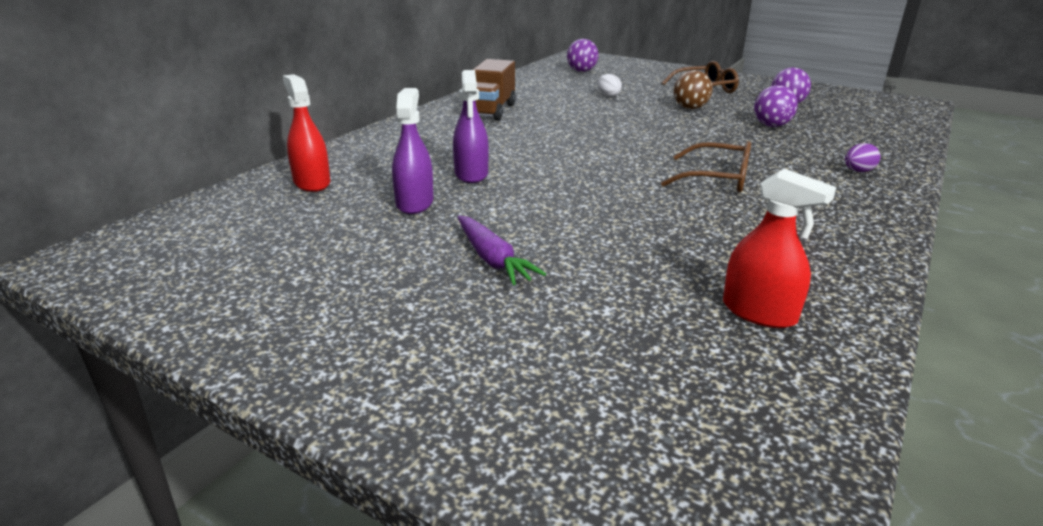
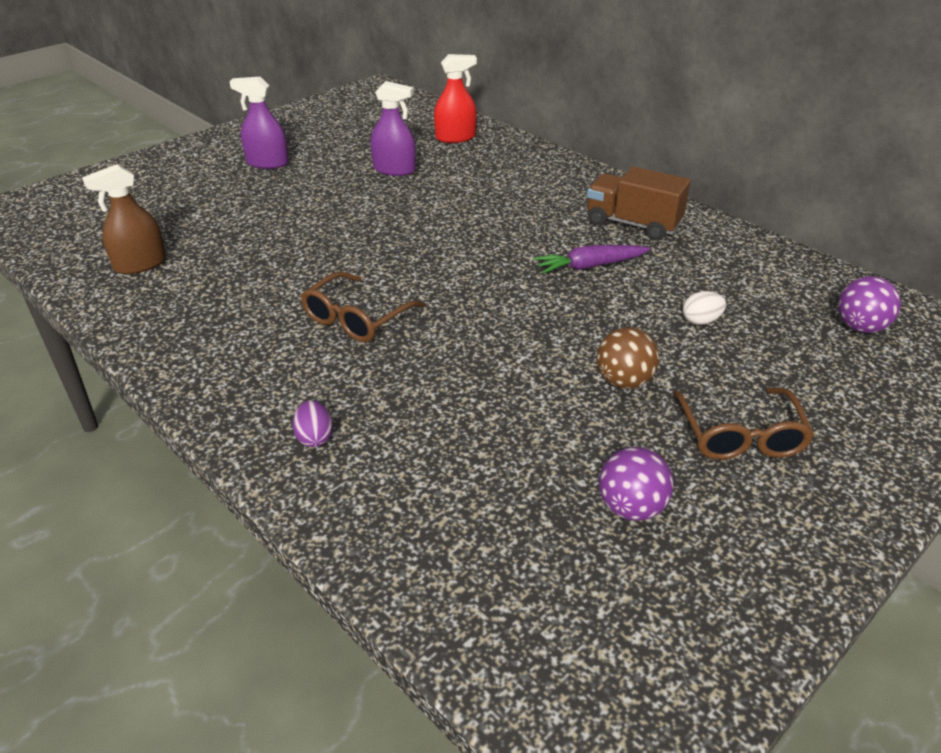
camera: 105 degrees right, 10 degrees up
(471, 174) = (441, 195): purple spray bottle -> purple spray bottle (267, 163)
(493, 259) = (286, 188): purple carrot -> purple carrot (590, 266)
(759, 312) = (140, 264): red spray bottle -> brown spray bottle
(771, 125) = (518, 435): purple ball -> none

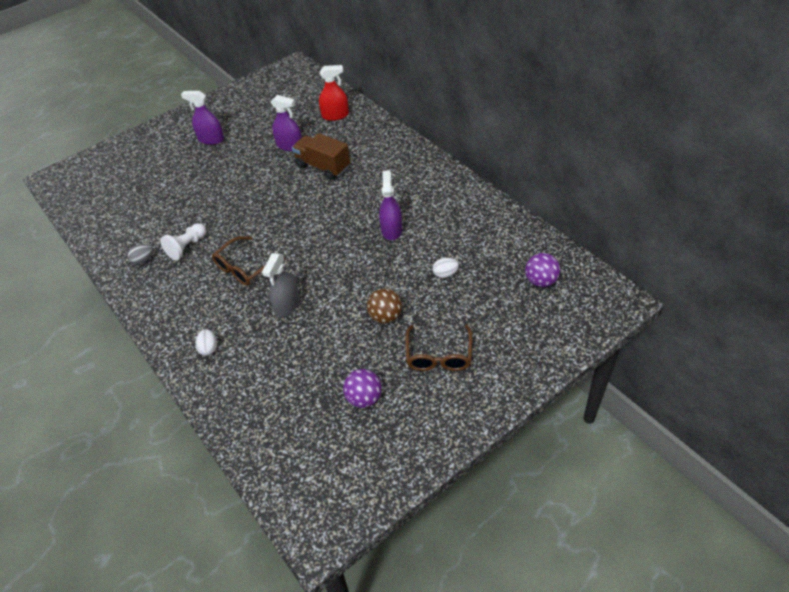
camera: 10 degrees right, 10 degrees up
(140, 264) = (128, 224): brown spray bottle -> none
(173, 311) = (143, 260): none -> grey egg
(249, 293) = (187, 247): none -> white pawn
(315, 437) = (209, 348): purple egg -> white egg
(445, 368) = (287, 305): none -> grey spray bottle
(590, 266) = (391, 230): purple carrot -> purple spray bottle
(632, 224) = (429, 195): brown truck -> brown truck (323, 167)

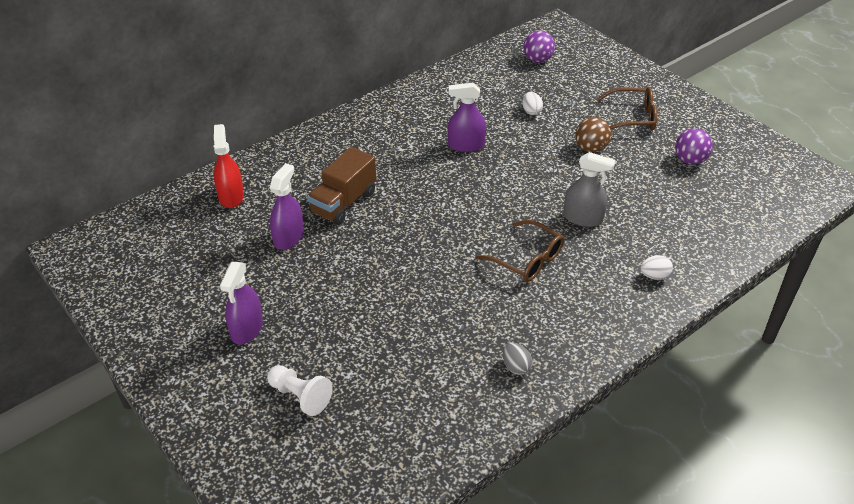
camera: 95 degrees left, 5 degrees down
(187, 247) = (490, 321): white pawn -> white pawn (300, 396)

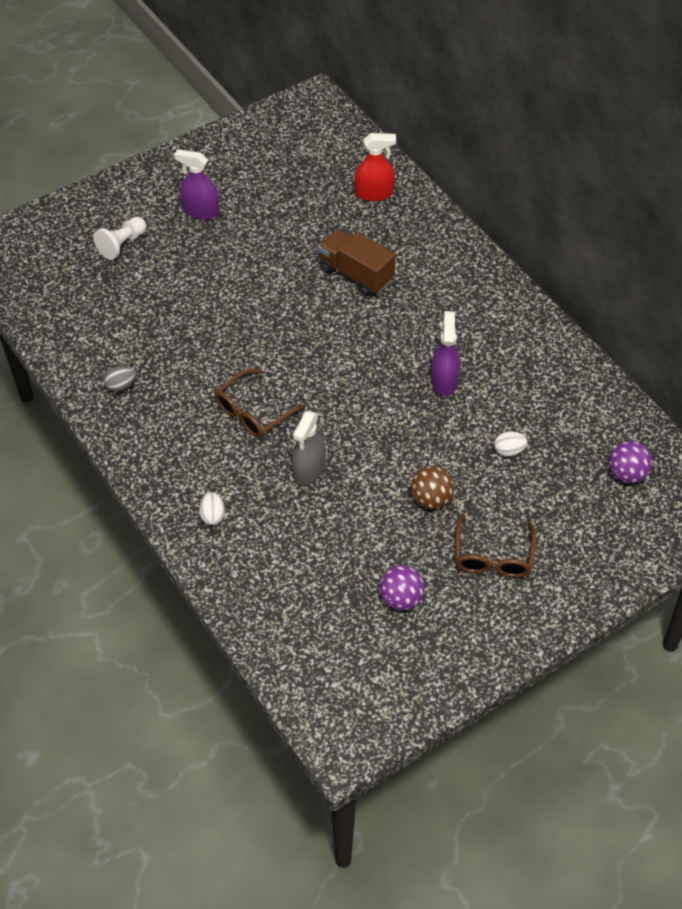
camera: 95 degrees right, 10 degrees up
(288, 237) = (310, 235): purple spray bottle -> none

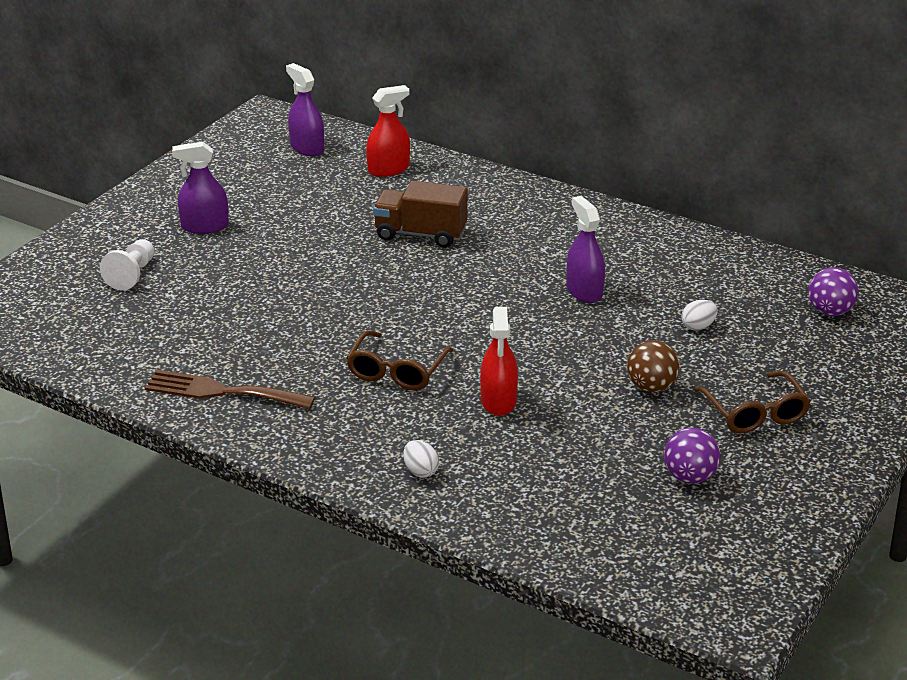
camera: 25 degrees left, 20 degrees down
(121, 386) = (222, 391): grey egg -> brown fork
(309, 469) = (498, 401): grey spray bottle -> red spray bottle
(325, 148) = (307, 148): none -> purple spray bottle

